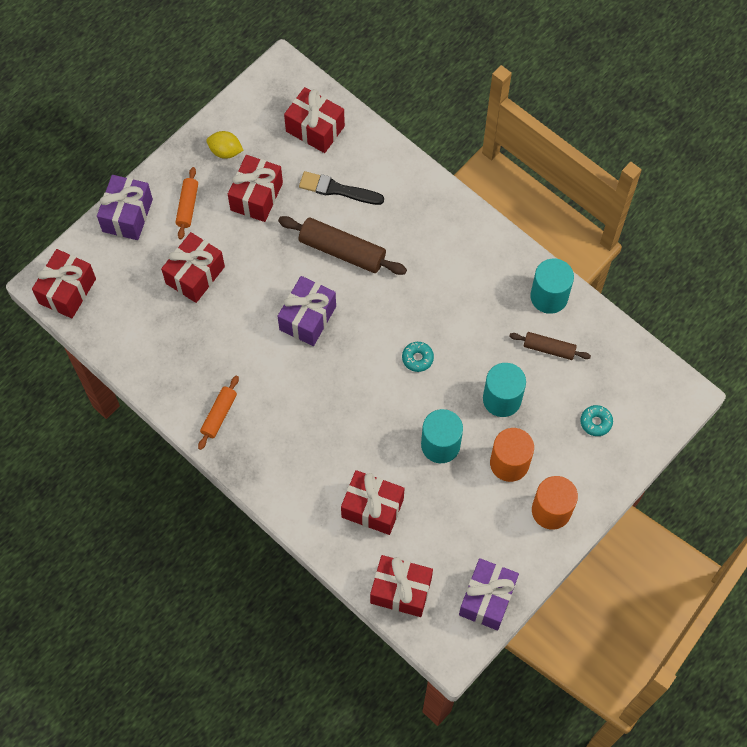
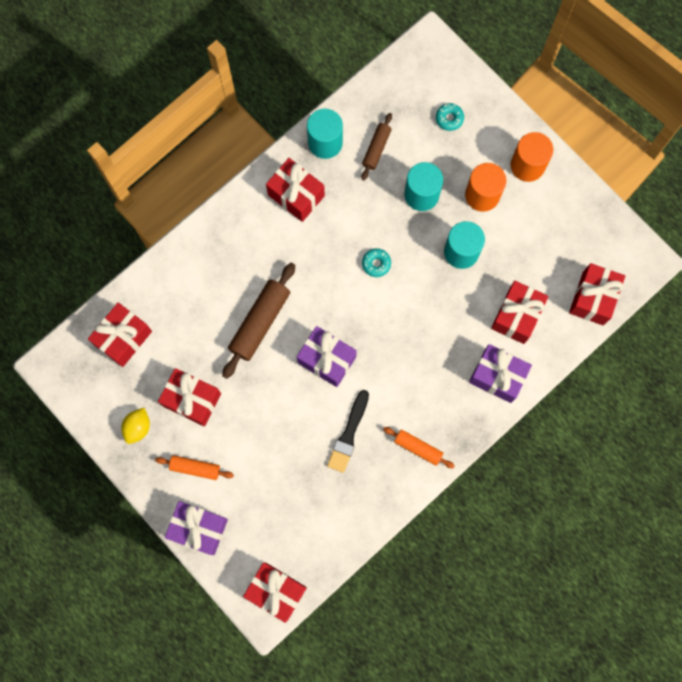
camera: 85 degrees left, 10 degrees up
(195, 275) = (271, 464): red gift -> red gift (296, 195)
(337, 189) = (193, 322): black brush -> black brush (348, 434)
(487, 599) = (603, 227): purple gift -> purple gift (497, 376)

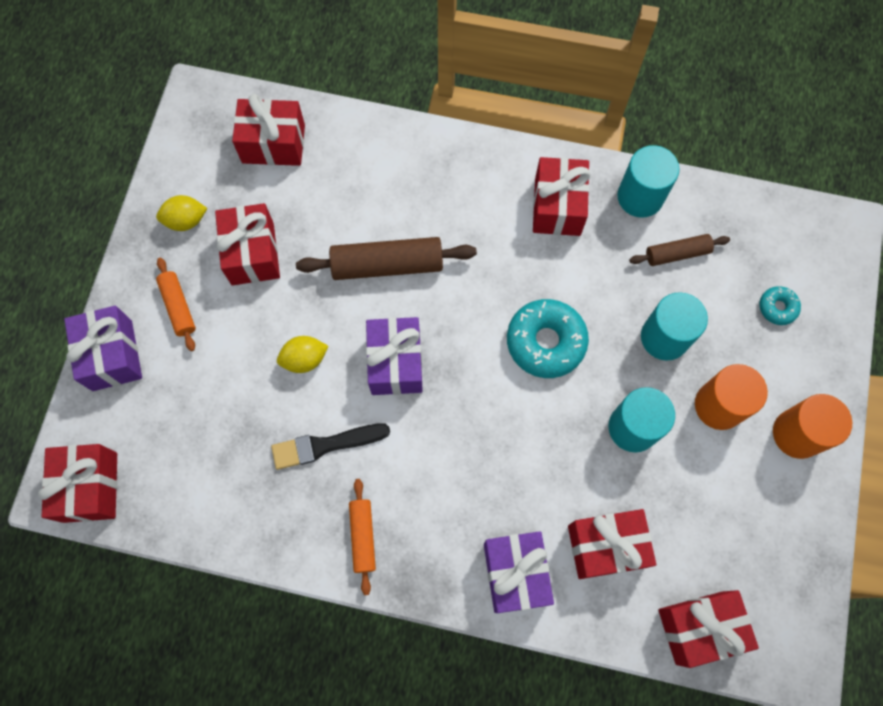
camera: 55 degrees right, 5 degrees down
(286, 412) = (304, 359): none -> yellow lemon
(376, 264) = (546, 342): turquoise donut -> turquoise donut, size x1.98

